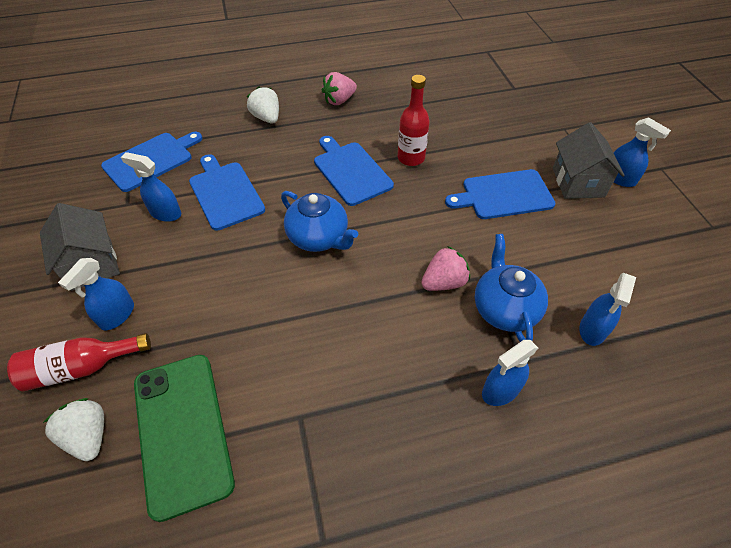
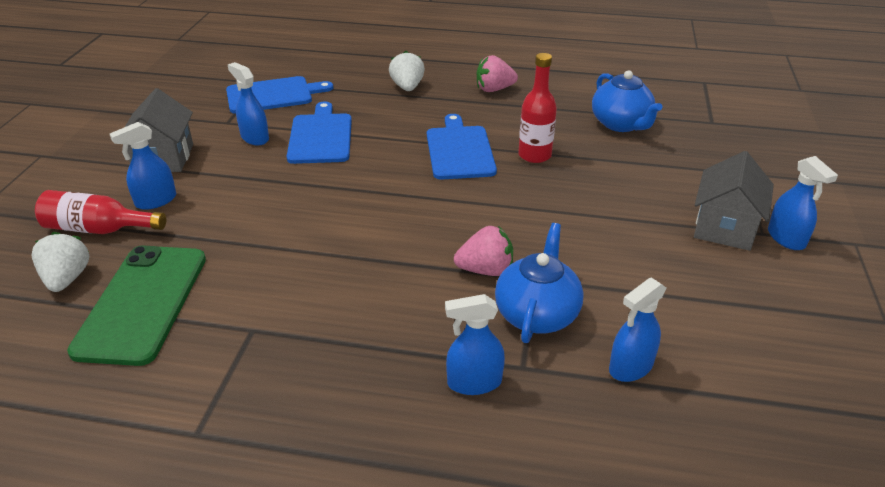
camera: 25 degrees right, 15 degrees down
(319, 237) = (383, 195): blue teapot -> blue teapot (621, 124)
(503, 195) = (618, 214): blue cutting board -> none

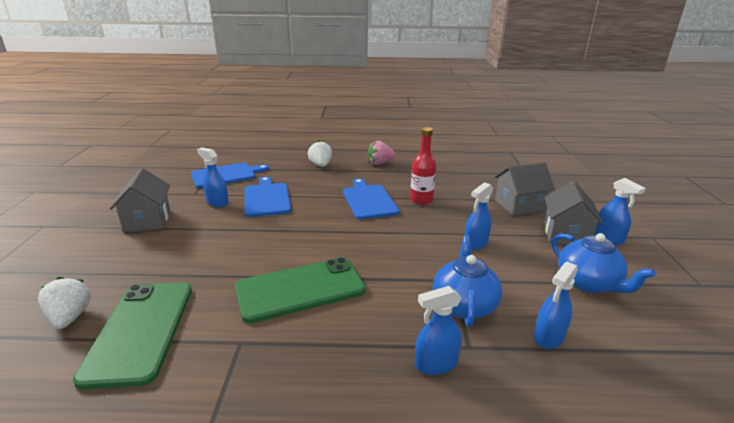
camera: 10 degrees left, 10 degrees down
(98, 229) = (97, 275): red bottle -> none
(155, 201) = (144, 251): blue spray bottle -> blue spray bottle (475, 243)
(335, 271) = (300, 289): none -> green phone
(485, 270) = (414, 277): pink strawberry -> none
(621, 124) = (470, 178): blue teapot -> blue teapot (588, 283)
(676, 175) = (519, 205): none -> grey house

